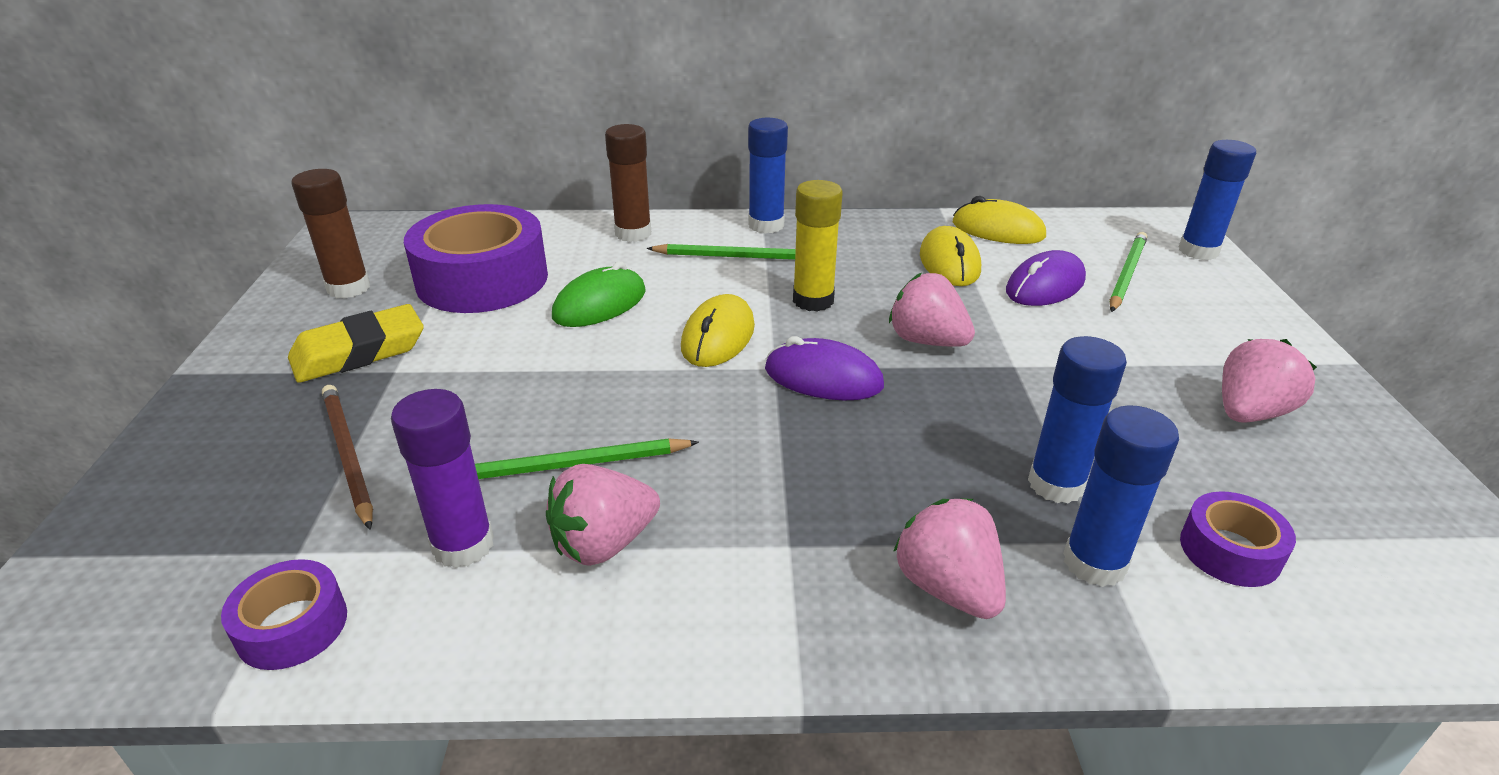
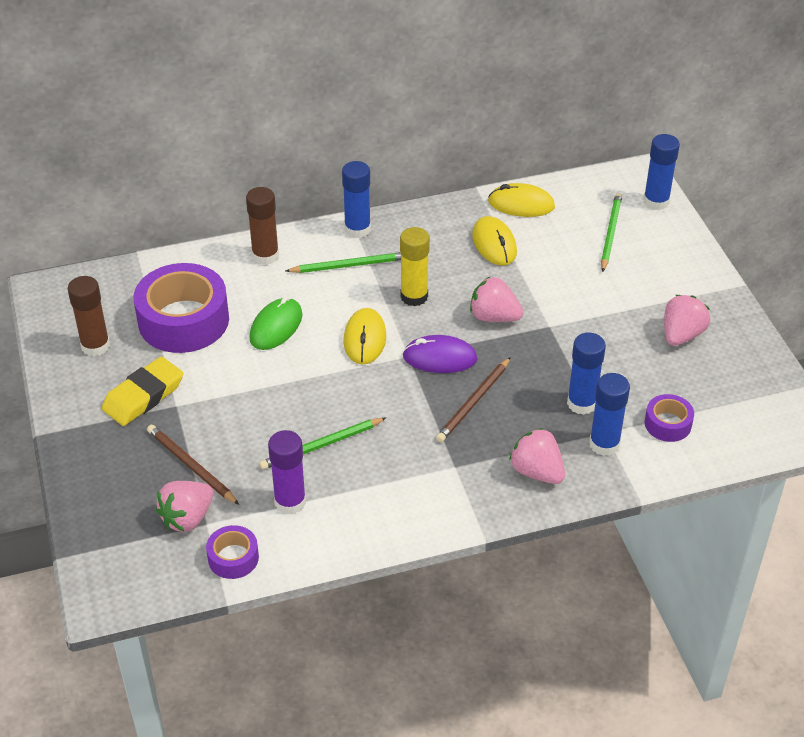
camera: 15 degrees left, 10 degrees up
(604, 543) = (361, 485): pink strawberry -> pink strawberry (187, 518)
(858, 448) = (473, 402): none -> brown pencil
(1045, 286) = (559, 254): purple mouse -> none

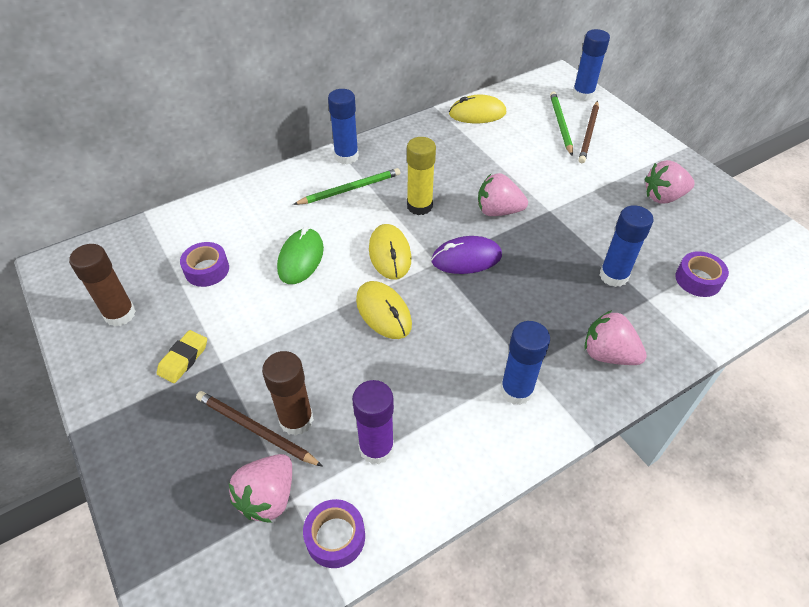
camera: 15 degrees left, 5 degrees up
(143, 396) = (183, 359): yellow eraser -> yellow eraser, size x0.62
(183, 320) = (207, 270): purple tape -> purple tape, size x0.48
(265, 256) = (270, 194): brown glue stick -> brown glue stick (296, 420)
(321, 445) = (387, 374): green pencil -> none
(473, 402) = (516, 295): brown pencil -> brown pencil (588, 134)
(494, 244) = (470, 149): yellow mouse -> yellow mouse (383, 312)
(604, 444) = (654, 312): blue glue stick -> blue glue stick (516, 390)
(681, 335) = (663, 197): pink strawberry -> pink strawberry turned 120 degrees counterclockwise

